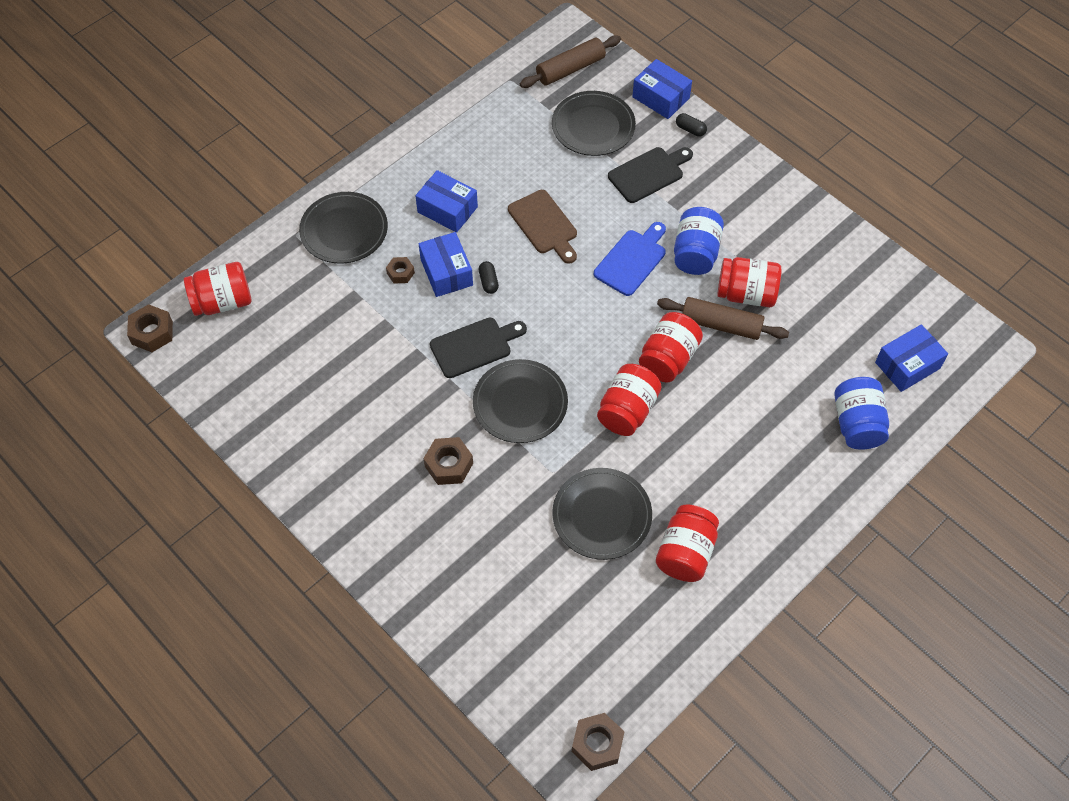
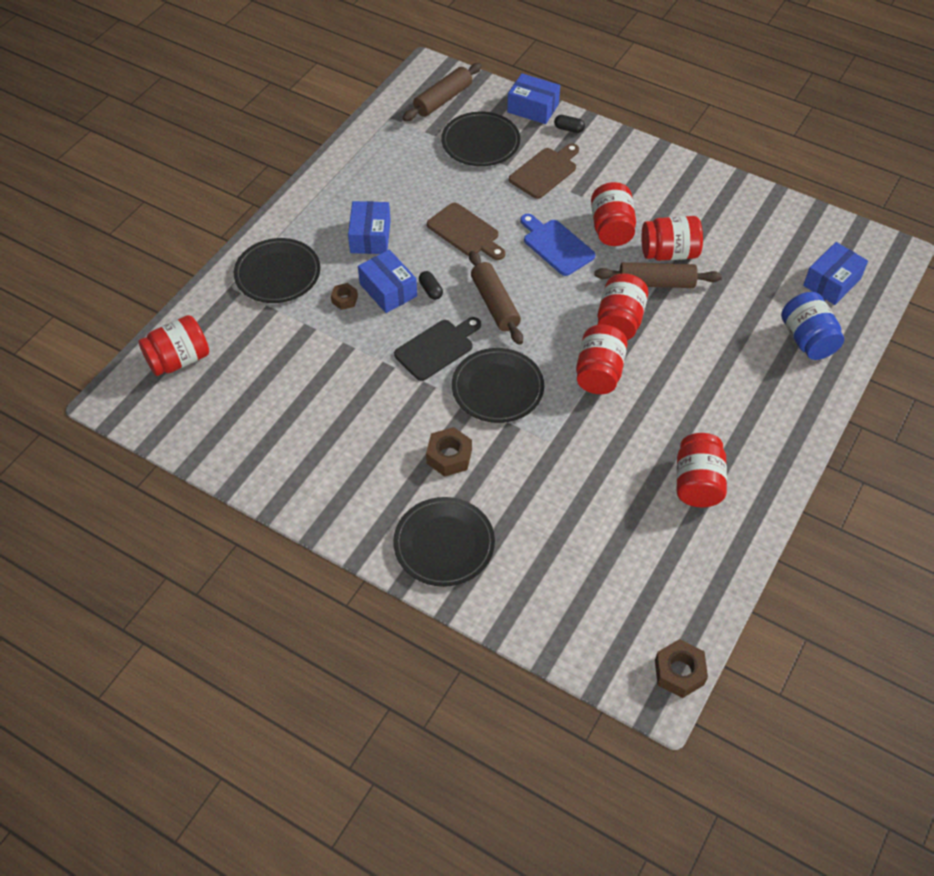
camera: 15 degrees left, 5 degrees down
(152, 333) = (116, 402): brown nut -> none
(447, 209) = (370, 237): blue box -> blue box turned 75 degrees clockwise
(548, 311) = (495, 304): none -> brown rolling pin
(602, 515) = (608, 468): black plate -> black plate (444, 544)
(632, 260) = (556, 246): blue cutting board -> blue cutting board turned 60 degrees counterclockwise
(648, 174) = (545, 171): black cutting board -> brown cutting board
(695, 253) = (611, 228): blue jar -> red jar

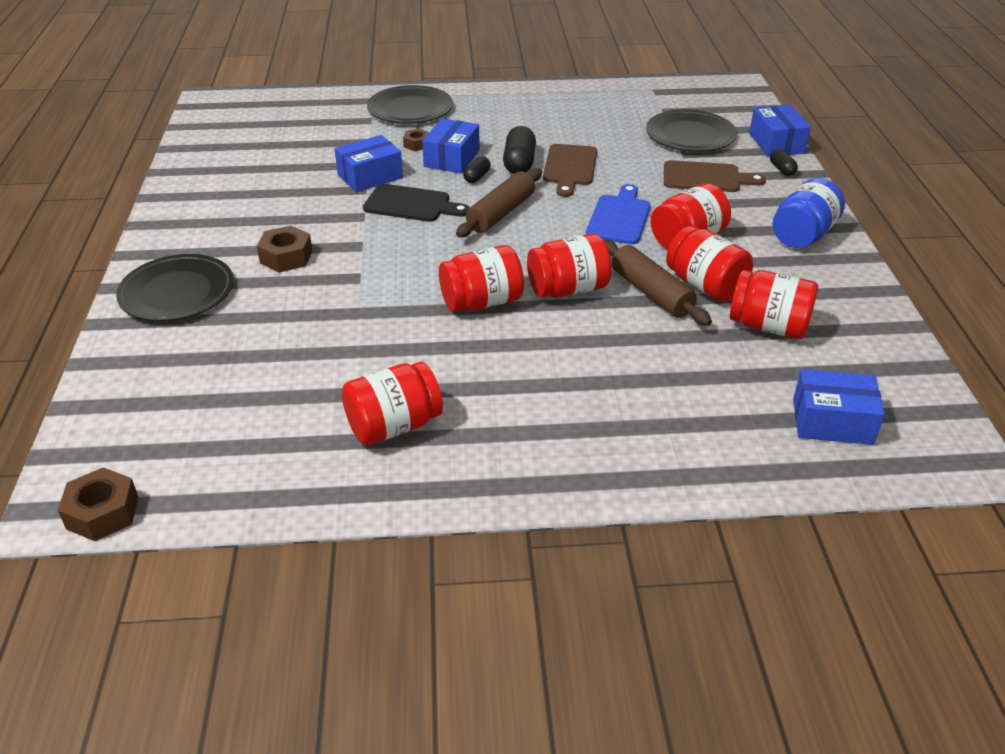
camera: 55 degrees right, 15 degrees down
(179, 360) = (275, 106): red jar -> red jar (768, 326)
(370, 237) = (502, 129): blue box -> blue box (370, 176)
(433, 256) = (519, 163): none -> black capsule
(443, 99) = (712, 101): brown rolling pin -> none
(497, 388) = (397, 252): black plate -> none
(807, 339) = (711, 434): blue jar -> blue jar (802, 235)

